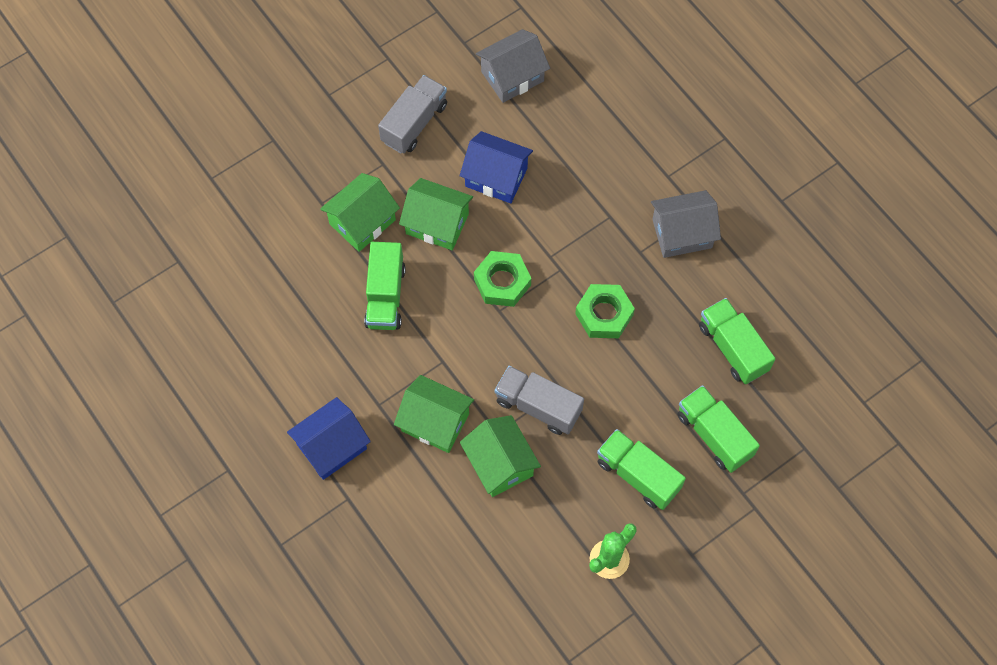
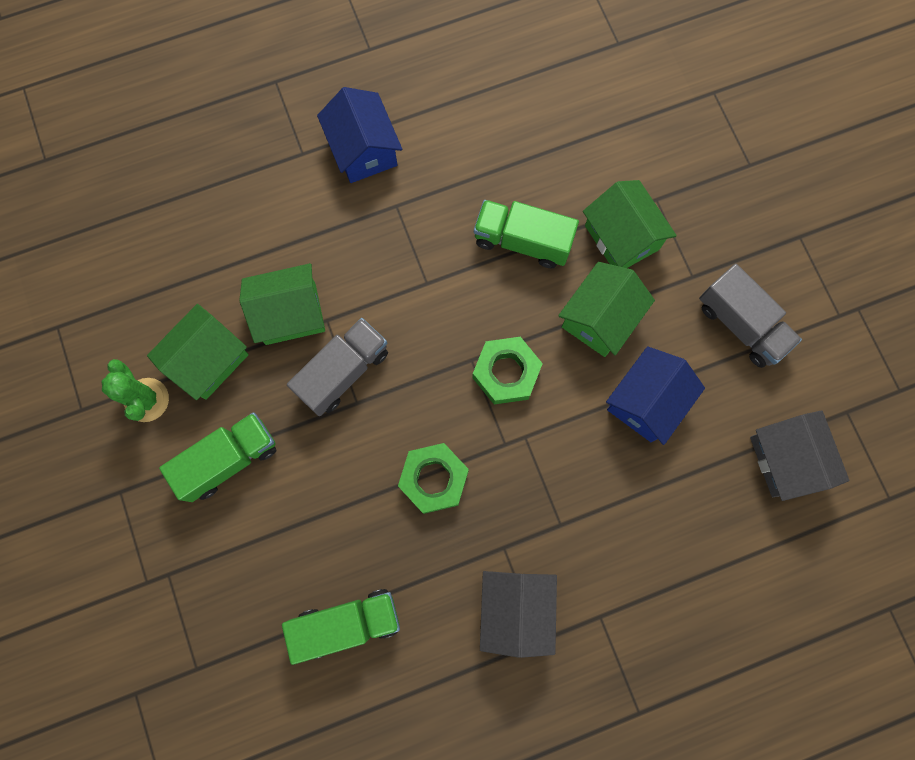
camera: 105 degrees right, 10 degrees up
(435, 422) = (358, 258): green house -> green house (208, 360)
(714, 435) = (247, 563): green truck -> none

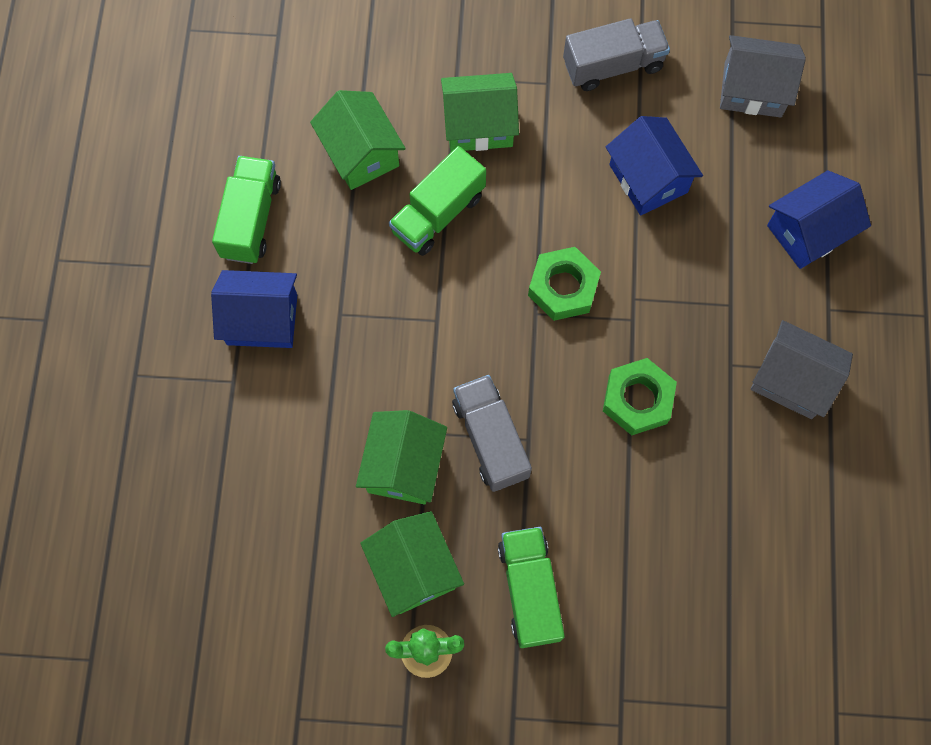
camera: 65 degrees left, 5 degrees down
(347, 623) = (742, 540): green truck -> green truck (251, 219)
(599, 318) = (549, 181): green house -> green house (360, 153)
(668, 568) = (808, 231): none -> blue house

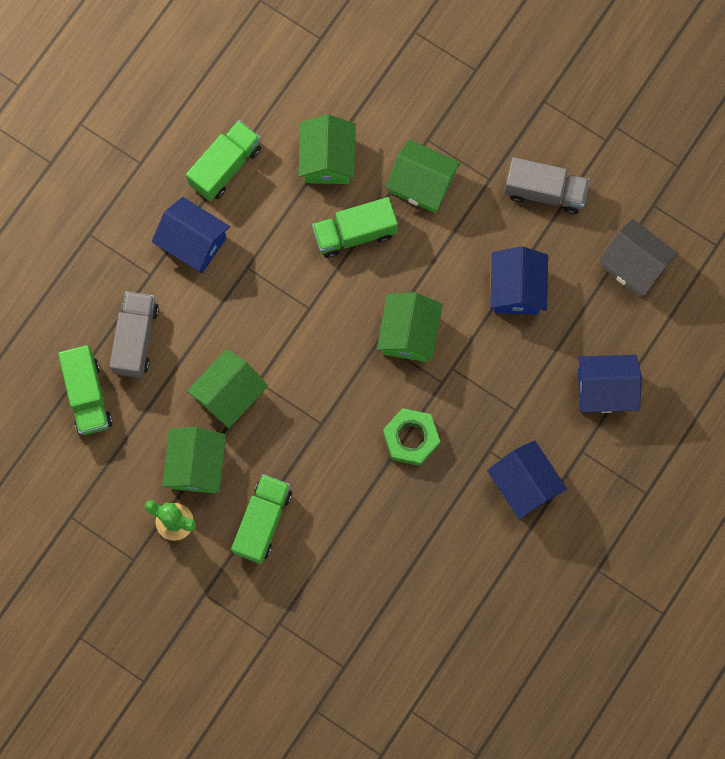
camera: 30 degrees right, 5 degrees up
(237, 561) = (87, 396): none -> green truck
(490, 439) = (297, 409): grey truck -> grey truck (136, 339)
(563, 287) = (408, 333): green nut -> green house
(792, 380) = (524, 484): grey house -> blue house

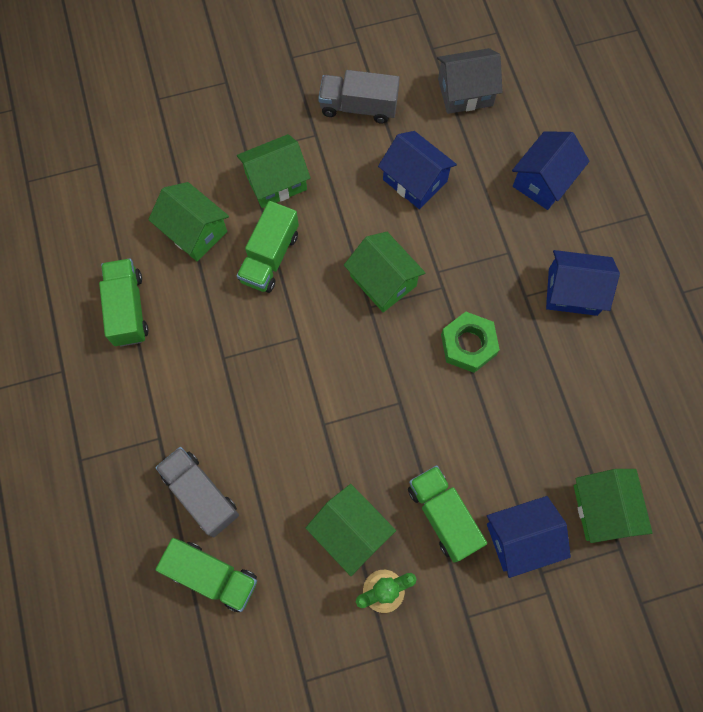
camera: 50 degrees left, 5 degrees down
(193, 242) = (164, 382): blue house -> blue house (521, 538)
(229, 394) = (314, 456): green house -> green house (603, 509)
(544, 192) = (358, 107): grey truck -> grey truck turned 135 degrees counterclockwise

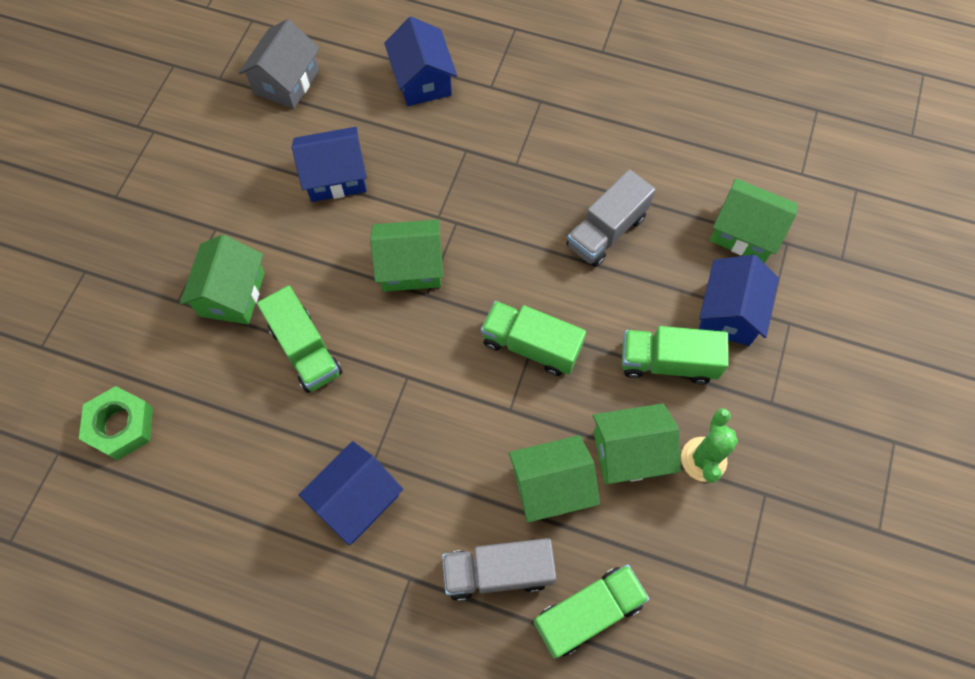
camera: 55 degrees left, 5 degrees down
(128, 309) = (247, 523): green truck -> green truck (531, 346)
(194, 231) = (218, 403): green house -> green house (551, 486)
(358, 107) = (221, 174): grey truck -> grey truck (606, 231)
(468, 345) = (526, 237): green nut -> green nut (120, 426)
(573, 292) = (540, 127): blue house -> blue house (356, 500)

